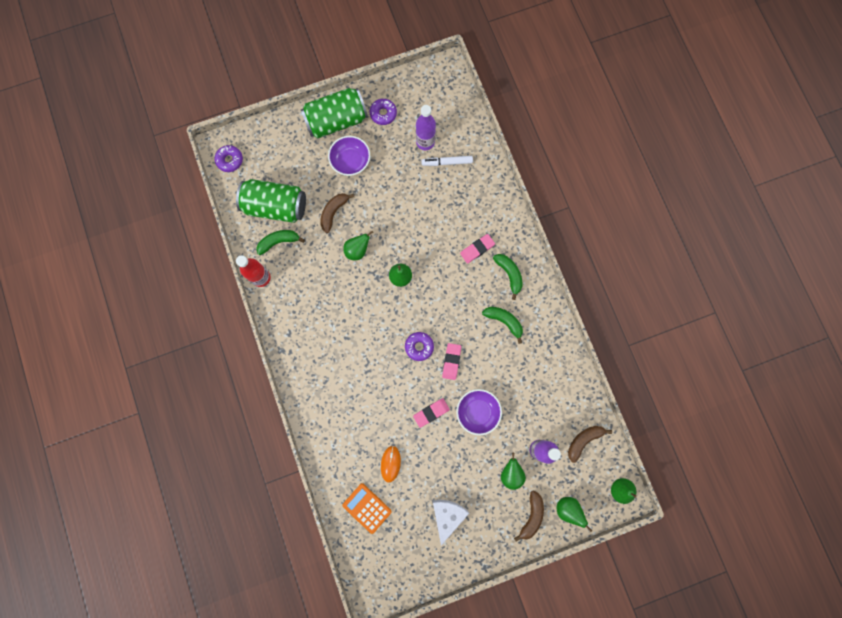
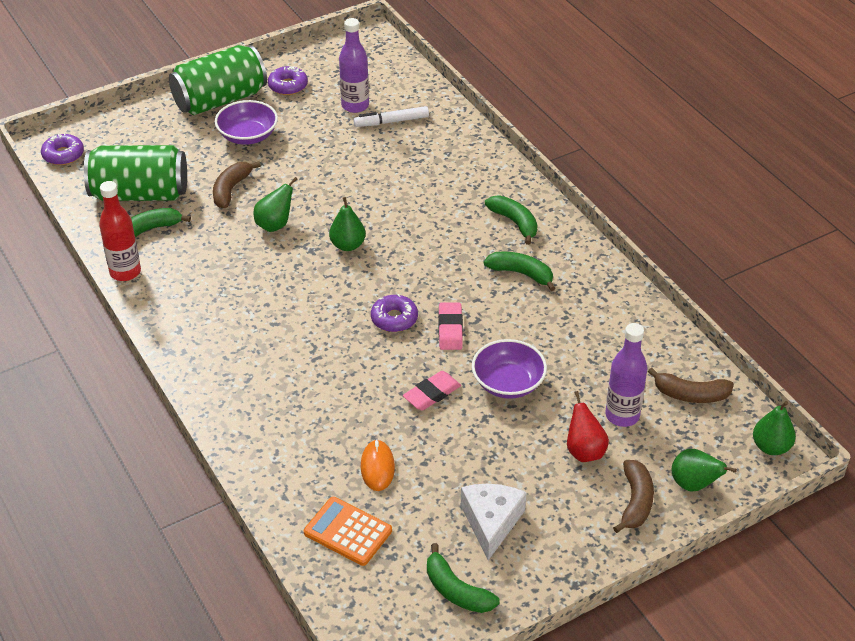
camera: 10 degrees left, 35 degrees down
(419, 559) = (456, 590): none -> green banana
(477, 249) = (458, 202): pink eraser -> none
(511, 473) = (584, 451): green pear -> red pear
(583, 440) = (691, 394): brown banana -> brown banana turned 120 degrees counterclockwise

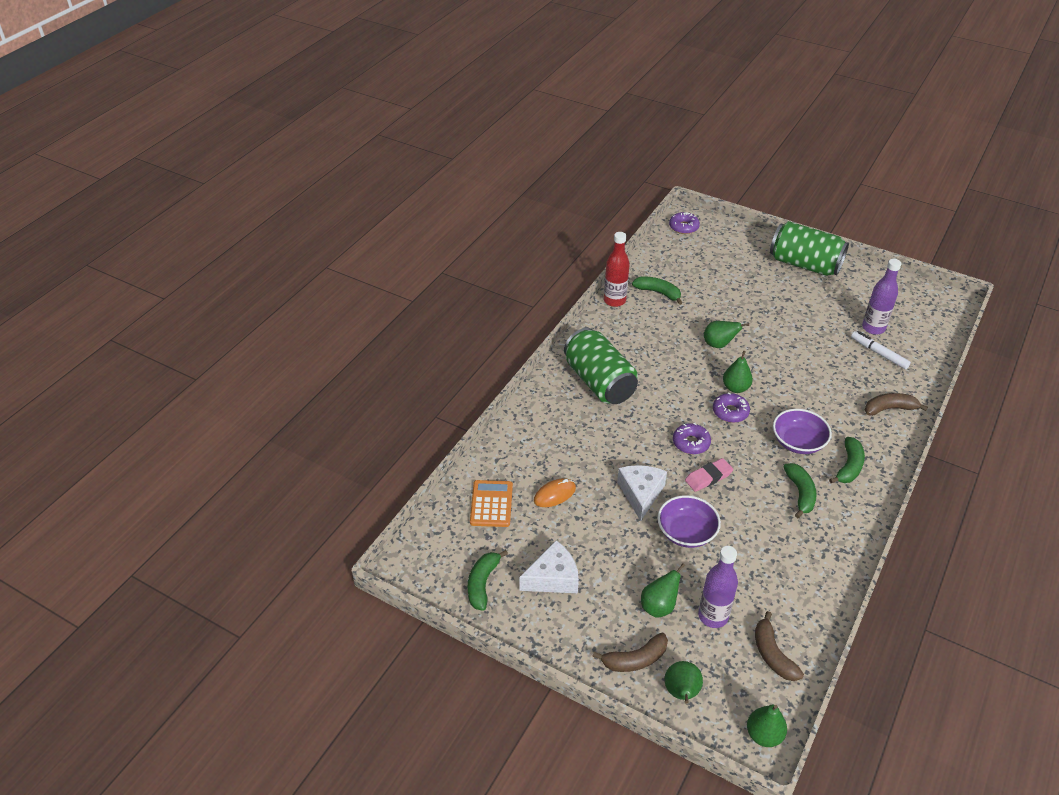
camera: 60 degrees right, 0 degrees up
(140, 194) = (684, 273): green can -> green can (599, 382)
(231, 190) = (729, 309): brown banana -> brown banana (889, 409)
(248, 136) = (786, 293): purple bowl -> purple bowl (798, 442)
(288, 86) = (854, 287): purple donut -> purple donut (730, 412)
(432, 394) = (640, 494): pink eraser -> white cheese
(584, 451) = (659, 606): red pear -> green pear

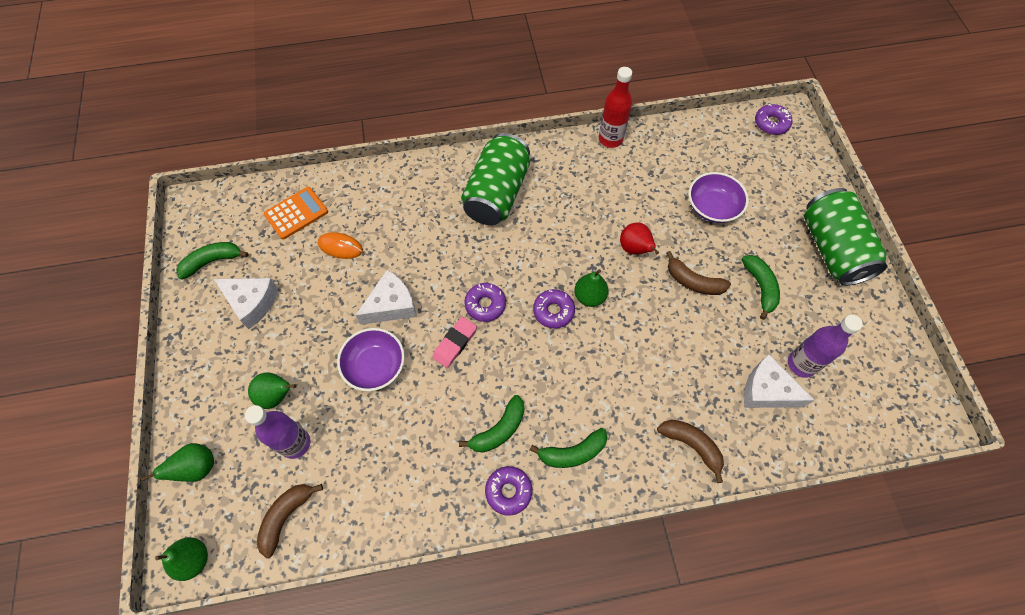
camera: 50 degrees right, 20 degrees up
(635, 659) = (209, 412): brown banana -> brown banana (693, 281)
(658, 293) = (656, 162): green banana -> green banana (760, 287)
(708, 477) = (455, 343): pink eraser -> pink eraser turned 75 degrees counterclockwise
(718, 344) = (635, 249): green pear -> red pear
(798, 442) = (566, 389): purple bowl -> purple bowl (712, 207)
(852, 515) = (508, 491): none -> purple donut
(879, 353) = (766, 391): white marker -> white cheese

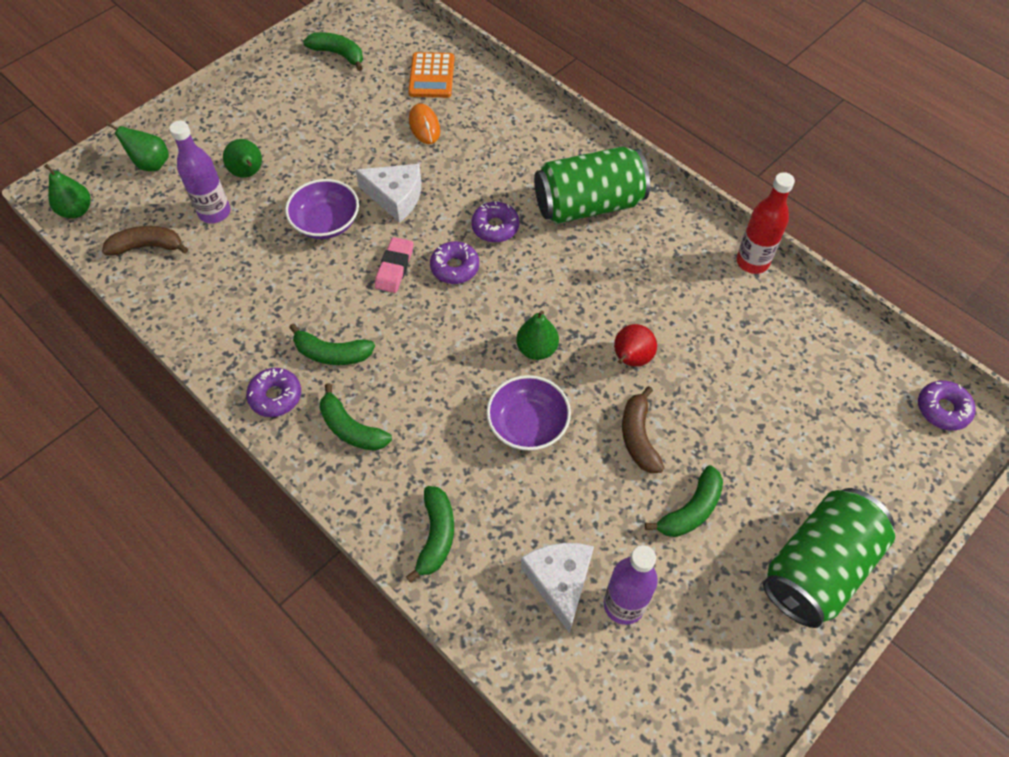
camera: 55 degrees right, 5 degrees down
(252, 303) = (320, 103): white cheese -> none
(296, 213) = (431, 76): orange calculator -> orange calculator turned 75 degrees clockwise
(455, 343) = (394, 267): pink eraser -> pink eraser turned 75 degrees counterclockwise
(553, 311) = (494, 327): purple donut -> purple donut (495, 227)
(691, 445) = (436, 535): brown banana -> green banana
(712, 207) = (756, 406): purple bowl -> purple bowl (528, 424)

